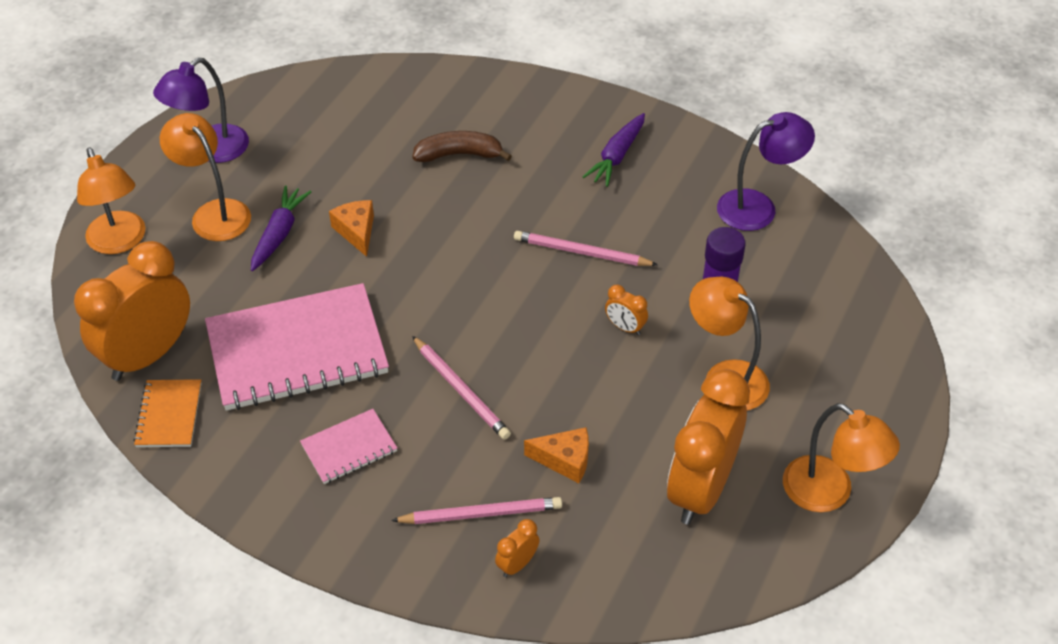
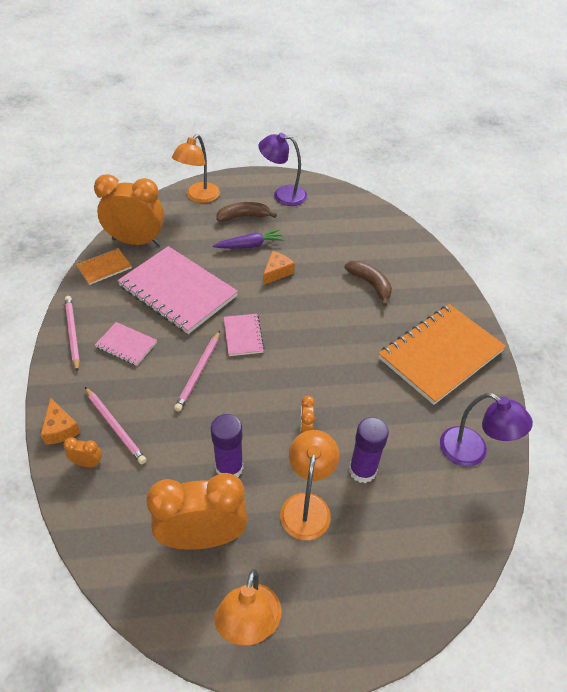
camera: 55 degrees right, 0 degrees up
(214, 213) = (243, 217): orange lamp -> brown banana
(437, 318) = (243, 336): none -> pink notebook
(564, 460) = (180, 448): orange cheese -> orange cheese (60, 429)
(581, 252) = (347, 376): pink pencil -> pink pencil (72, 333)
(617, 156) = (440, 355): purple carrot -> orange notebook
(627, 424) = (229, 468): none -> purple glue stick

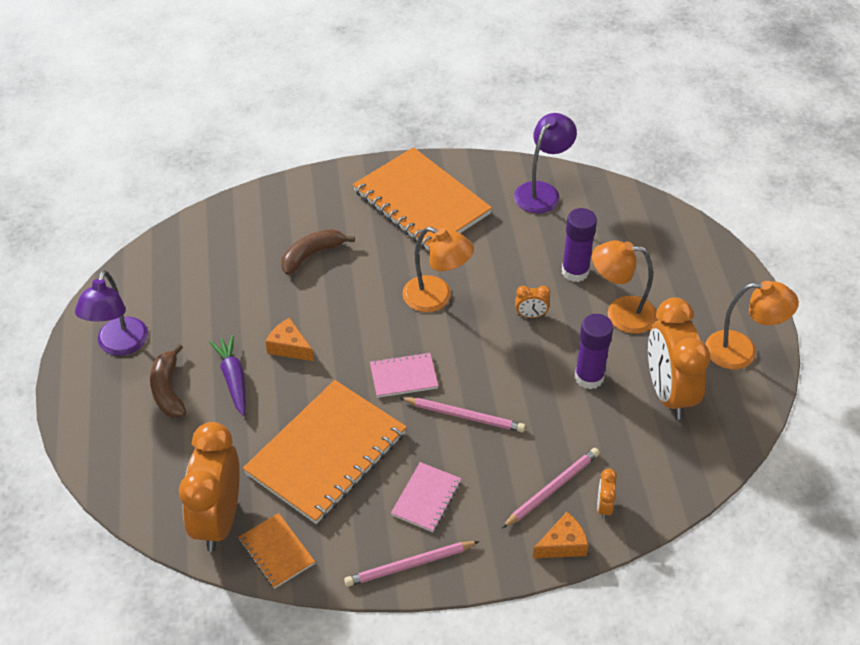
camera: 90 degrees left, 0 degrees up
(178, 291) = (326, 453): pink notebook -> orange notebook
(198, 197) = (113, 450): orange lamp -> orange lamp (436, 298)

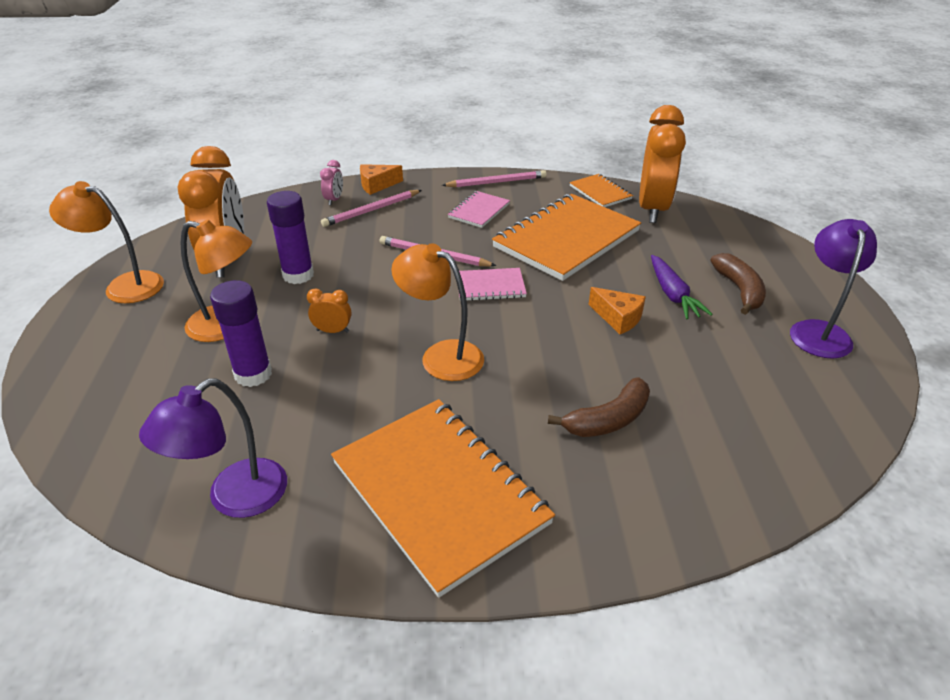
camera: 175 degrees left, 10 degrees down
(604, 507) = (334, 200): orange clock -> pink clock

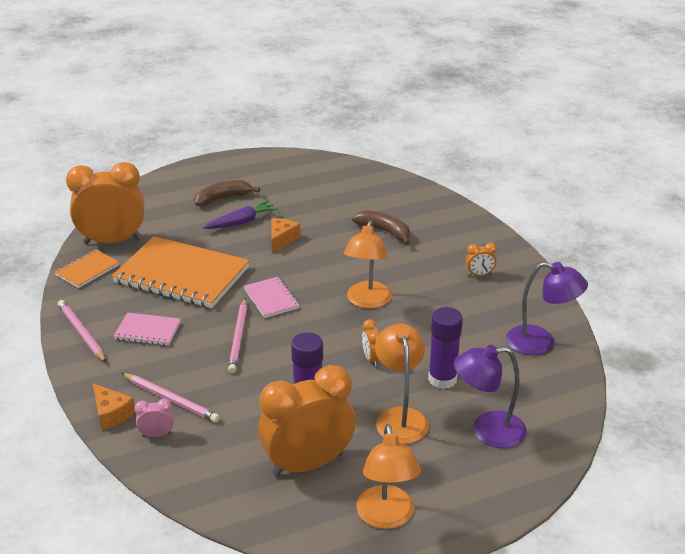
camera: 110 degrees left, 5 degrees down
(439, 493) = (479, 275): orange notebook -> orange clock
(818, 331) = (256, 172): purple lamp -> purple lamp (487, 431)

